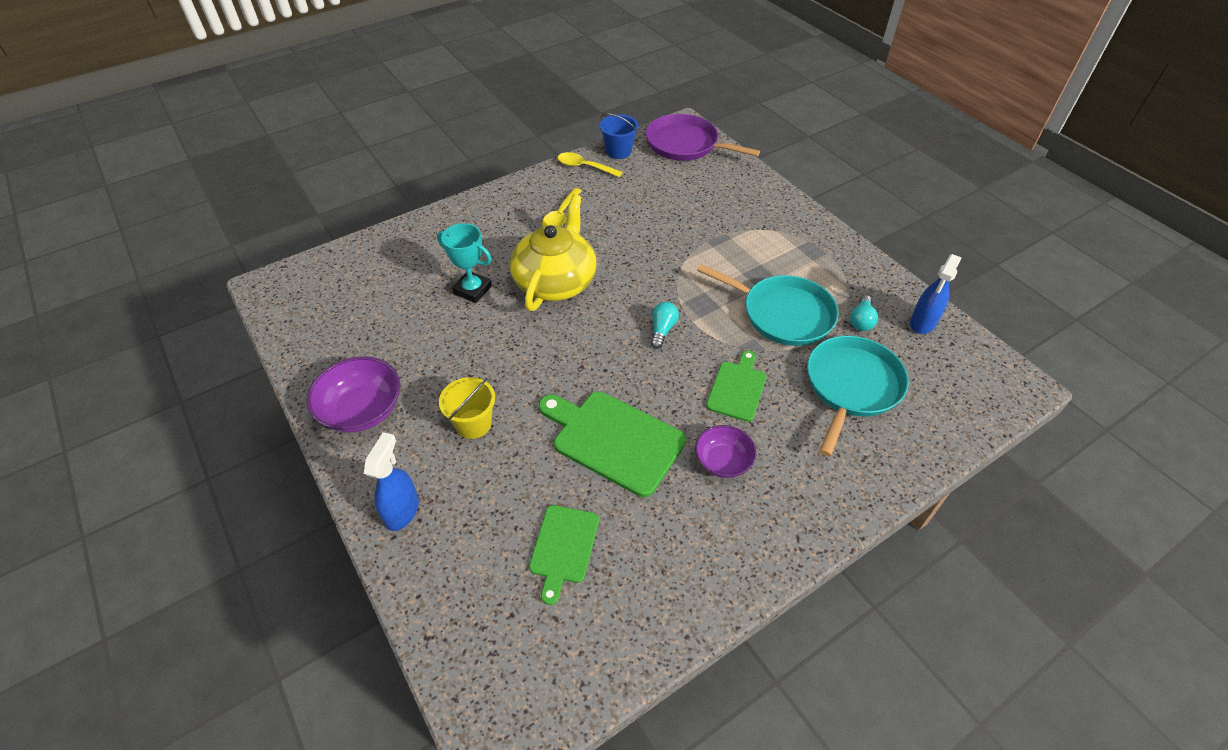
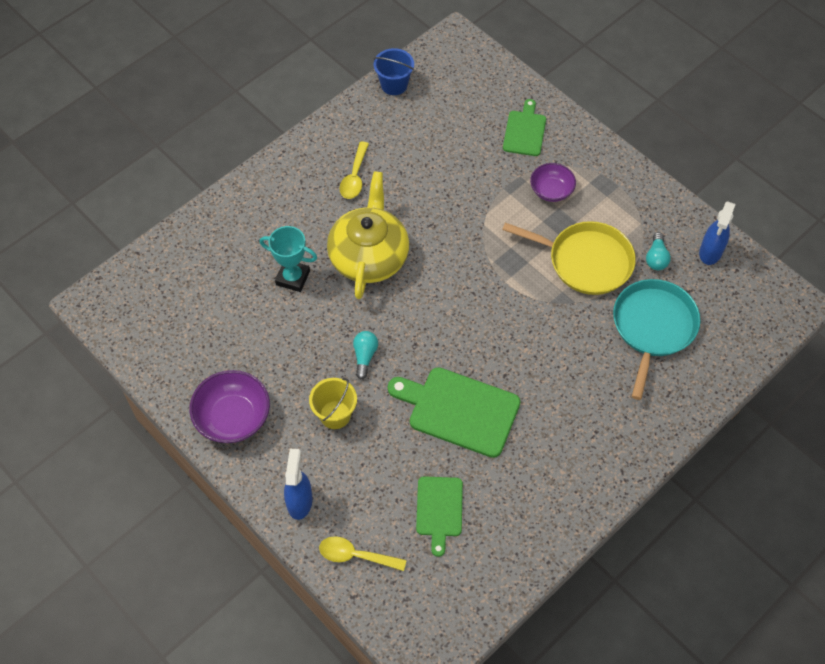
camera: 10 degrees left, 10 degrees up
(584, 167) = (363, 111): yellow spoon -> yellow spoon (356, 555)
(662, 330) = (480, 295): turquoise light bulb -> turquoise light bulb (365, 356)
(685, 144) = (461, 66): purple pan -> none
(723, 461) = (553, 415): purple bowl -> purple bowl (551, 190)
(737, 388) = (555, 344): green cutting board -> green cutting board (525, 131)
(782, 314) = (585, 261): turquoise pan -> yellow pan

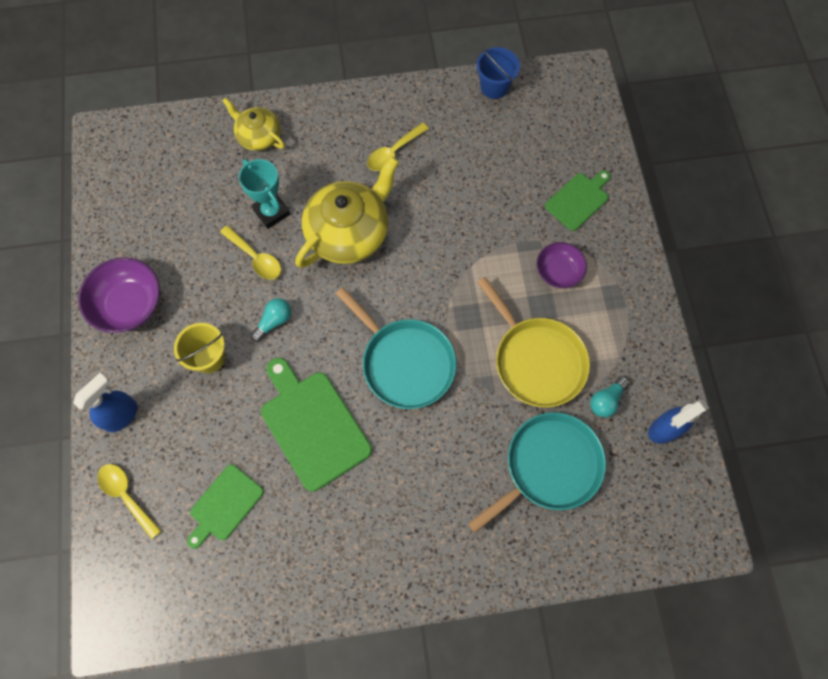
camera: 35 degrees right, 10 degrees up
(232, 227) = (258, 136): none -> yellow teapot
(309, 319) = (255, 258): none -> yellow spoon
(491, 322) = (404, 362): none -> turquoise pan

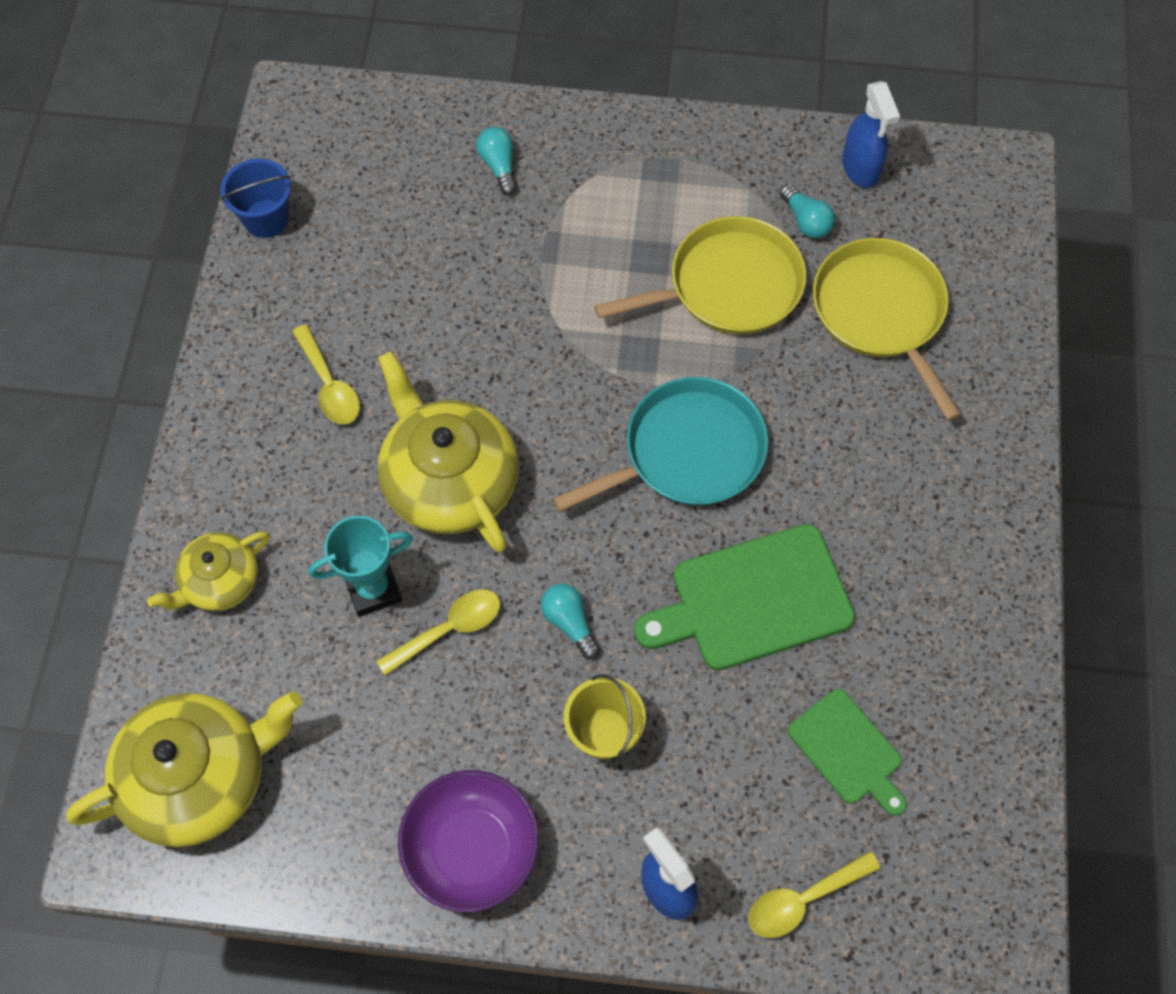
camera: 75 degrees left, 5 degrees down
(147, 161) = (199, 777): none -> yellow teapot
(548, 466) = (881, 313): turquoise pan -> yellow pan
(558, 272) = (603, 223): purple bowl -> none
(578, 200) = (499, 166): green cutting board -> turquoise light bulb

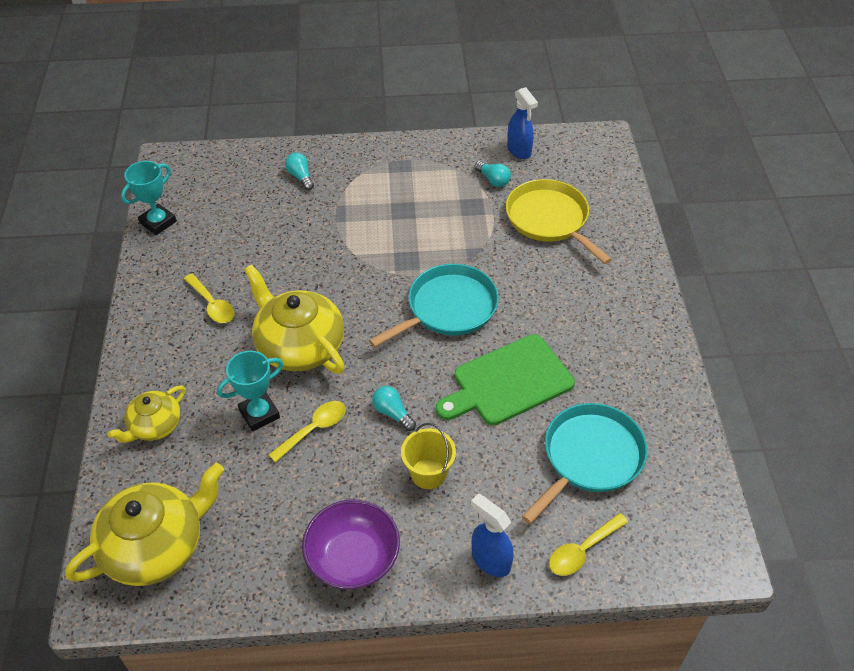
camera: 10 degrees left, 15 degrees down
(266, 218) = (158, 222): blue bucket -> turquoise trophy
(728, 286) = (454, 218): yellow pan -> none
(848, 751) = (589, 457): green cutting board -> turquoise pan

